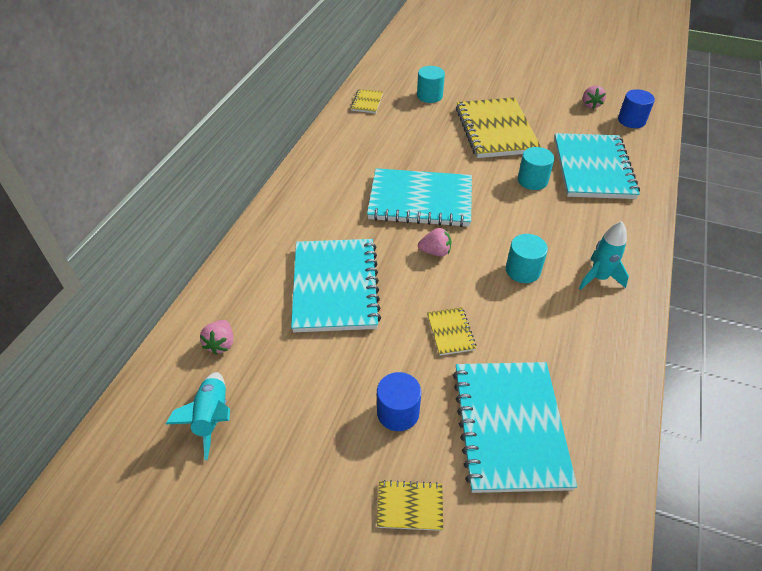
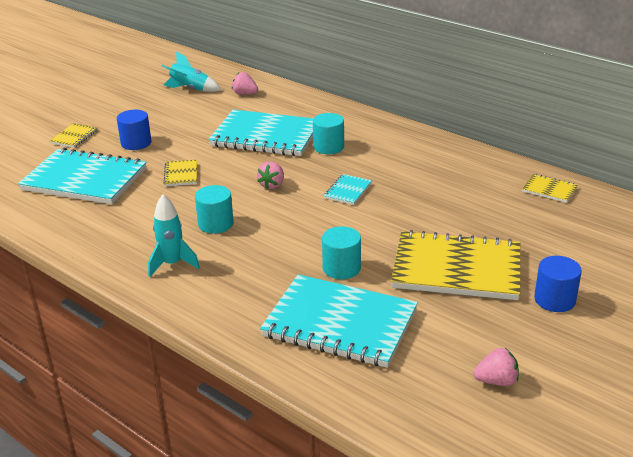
camera: 110 degrees right, 15 degrees down
(420, 200) = (348, 191): turquoise notebook -> turquoise notebook, size x0.43
(429, 96) = (556, 236): turquoise cylinder -> turquoise cylinder (328, 147)
(451, 332) = (181, 174): yellow notebook -> yellow notebook turned 75 degrees clockwise
(590, 105) = (496, 381): pink strawberry -> pink strawberry turned 150 degrees clockwise
(631, 120) = (436, 410): blue cylinder -> blue cylinder (554, 300)

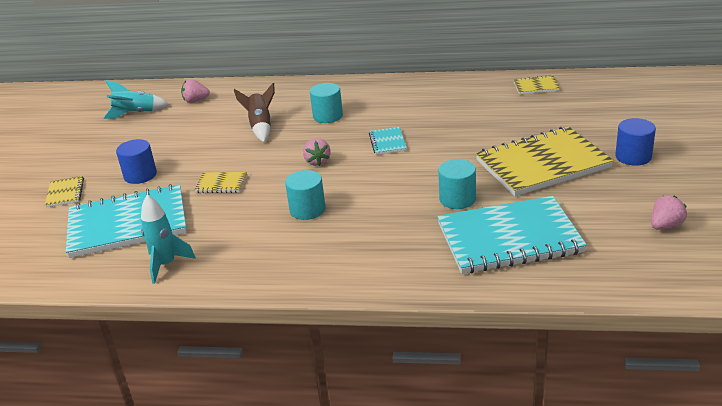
camera: 30 degrees left, 0 degrees up
(172, 264) = (311, 256): turquoise rocket -> turquoise rocket (166, 264)
(181, 174) = (221, 184): yellow notebook -> yellow notebook turned 45 degrees counterclockwise
(265, 136) = (261, 127): turquoise notebook -> brown rocket

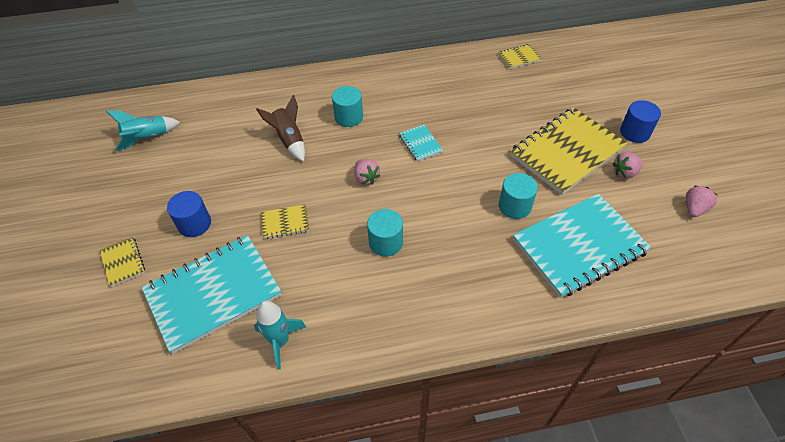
camera: 20 degrees left, 20 degrees up
(195, 101) = (205, 112): pink strawberry -> pink strawberry (625, 172)

